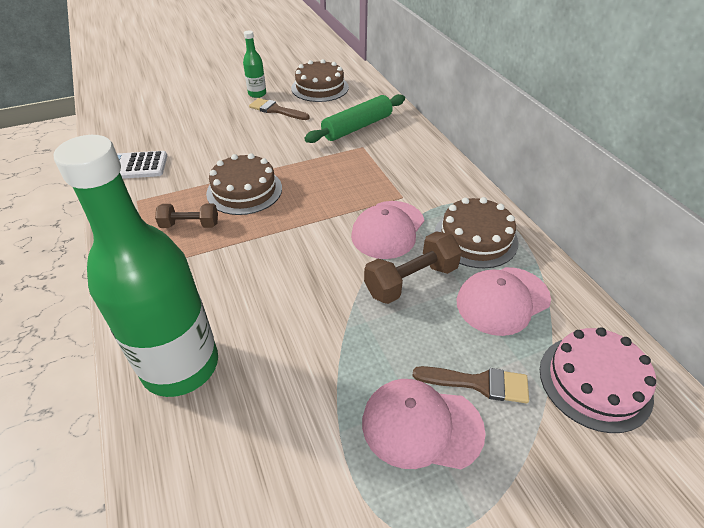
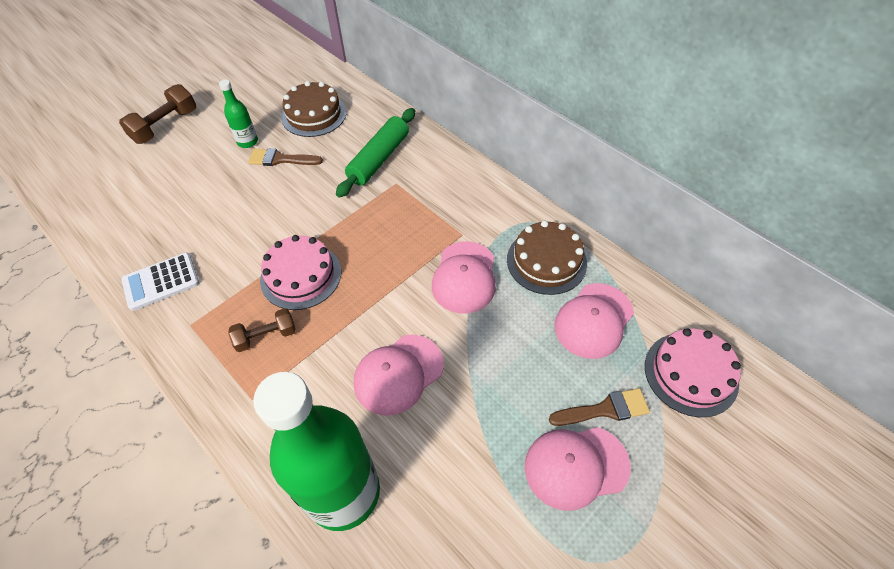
camera: 20 degrees left, 10 degrees up
(244, 190) = (301, 275): brown cake -> pink cake
(285, 287) = (398, 374): none -> pink cap
(411, 280) = (509, 327): brown dumbbell -> brown dumbbell (165, 126)

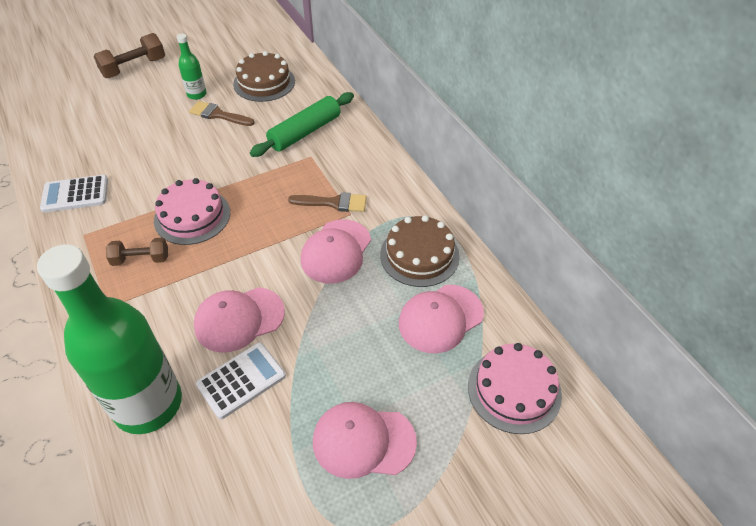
camera: 15 degrees right, 5 degrees down
(429, 438) = (241, 380): none -> white calculator
(604, 409) = (414, 399): brown brush -> brown brush (333, 203)

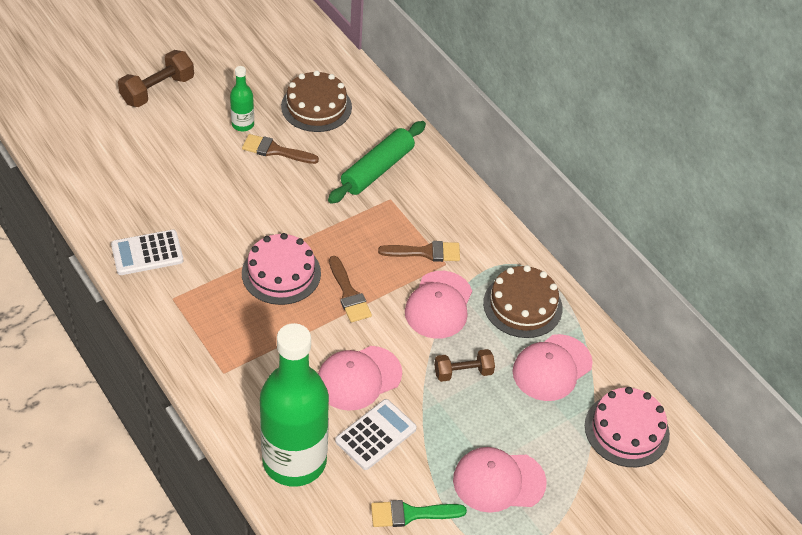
camera: 10 degrees left, 0 degrees up
(141, 259) = (242, 322): brown dumbbell -> brown dumbbell (463, 372)
(251, 237) = (349, 293): none -> brown brush
(258, 475) = (411, 514): none -> green brush

